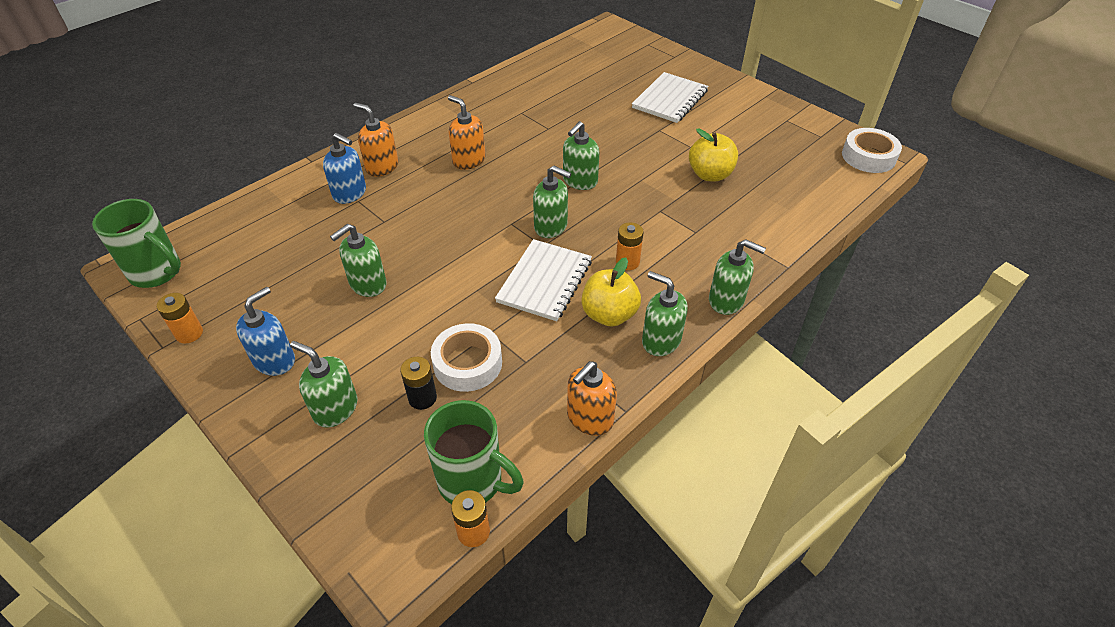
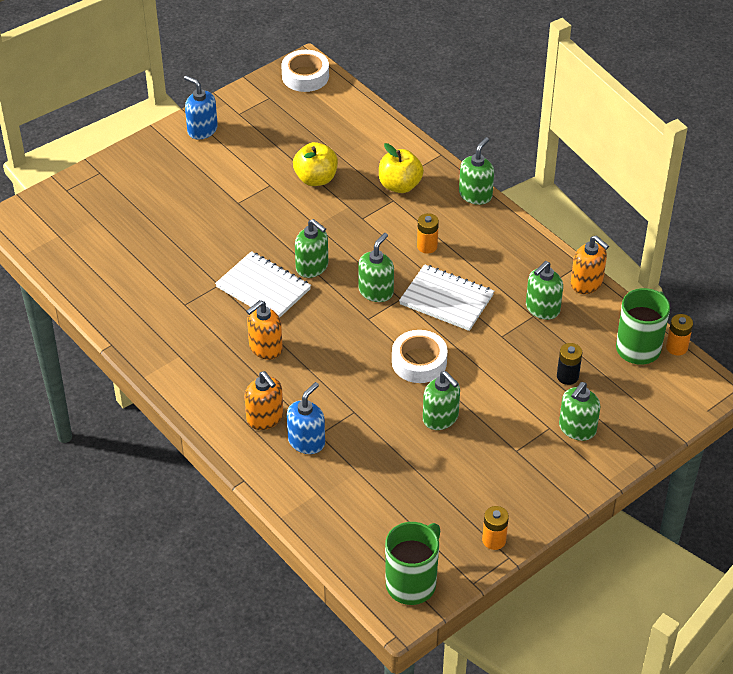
camera: 85 degrees left, 0 degrees up
(275, 360) = (527, 473): blue soap dispenser -> blue soap dispenser (202, 130)
(382, 167) = (265, 418): orange soap dispenser -> orange soap dispenser turned 75 degrees counterclockwise
(467, 363) = (534, 350): white tape -> white tape (419, 362)
(609, 314) = (486, 263): yellow apple -> yellow apple (400, 185)
(660, 340) = (515, 237): green soap dispenser -> green soap dispenser (542, 309)
(670, 99) = (185, 187): white notebook -> white notebook (263, 288)

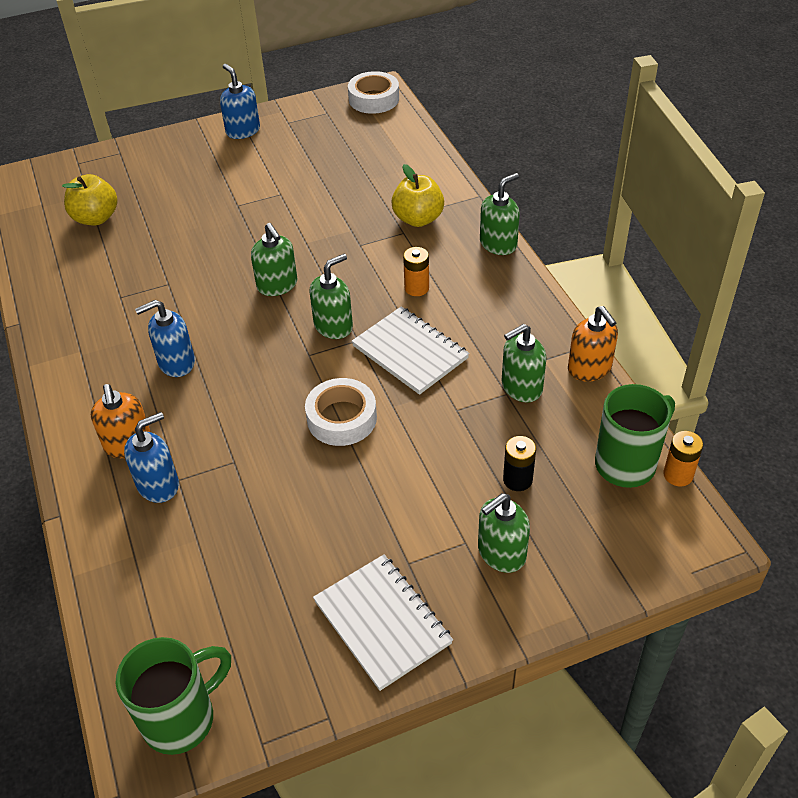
camera: 20 degrees right, 0 degrees up
(263, 288) = (212, 297): white notebook -> white notebook (382, 622)
(265, 348) = (176, 363): orange soap dispenser -> blue soap dispenser
(316, 179) = (331, 196): yellow apple -> yellow apple (96, 218)
(440, 418) = (333, 495): green soap dispenser -> none
(494, 540) = (320, 685): orange battery -> none

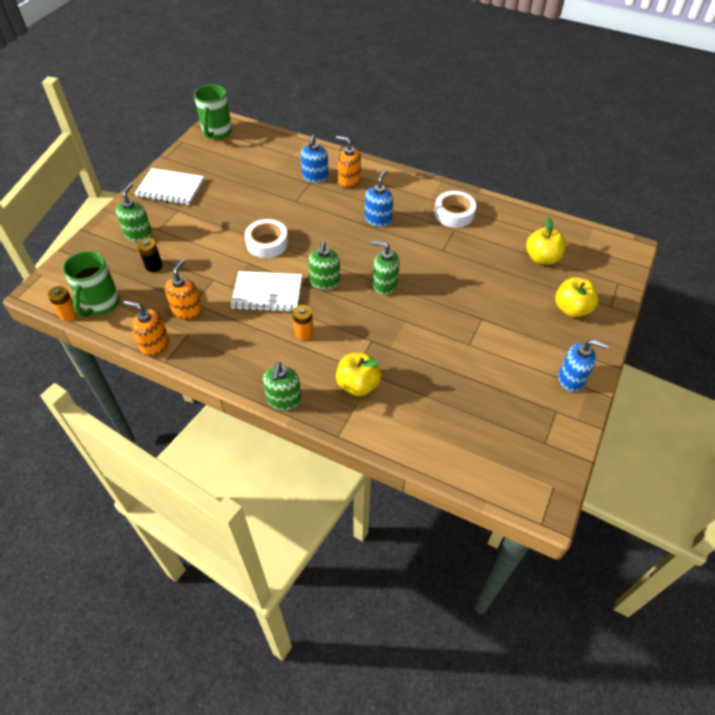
camera: 135 degrees right, 5 degrees up
(153, 168) = (571, 309): none -> yellow apple
(374, 99) = (532, 488): white tape -> white tape (454, 213)
(521, 387) = (187, 310): green soap dispenser -> orange soap dispenser

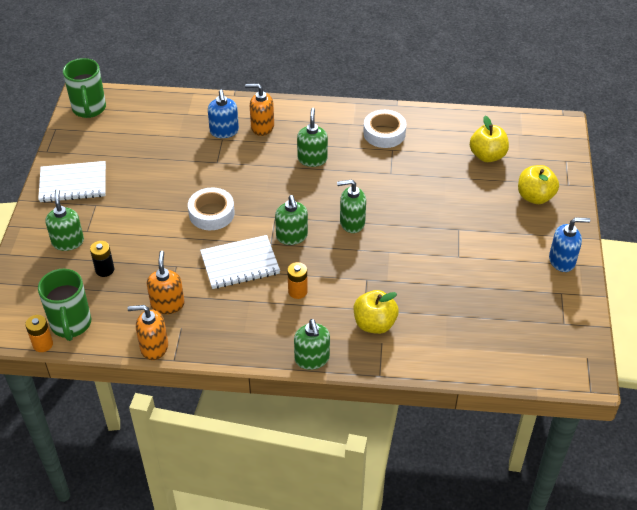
camera: 20 degrees left, 5 degrees down
(378, 219) = (312, 159): blue soap dispenser -> green soap dispenser

